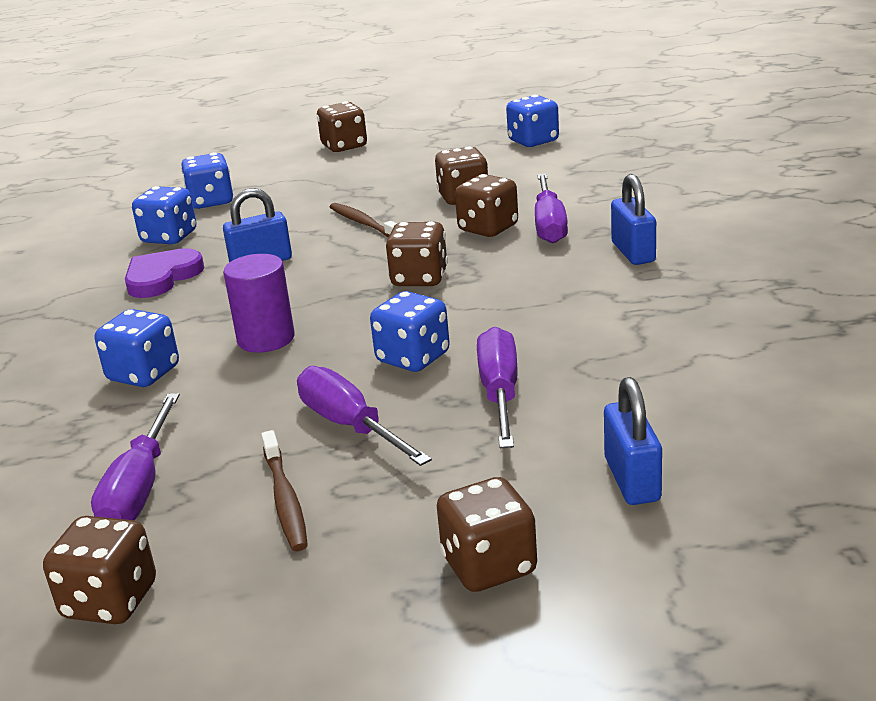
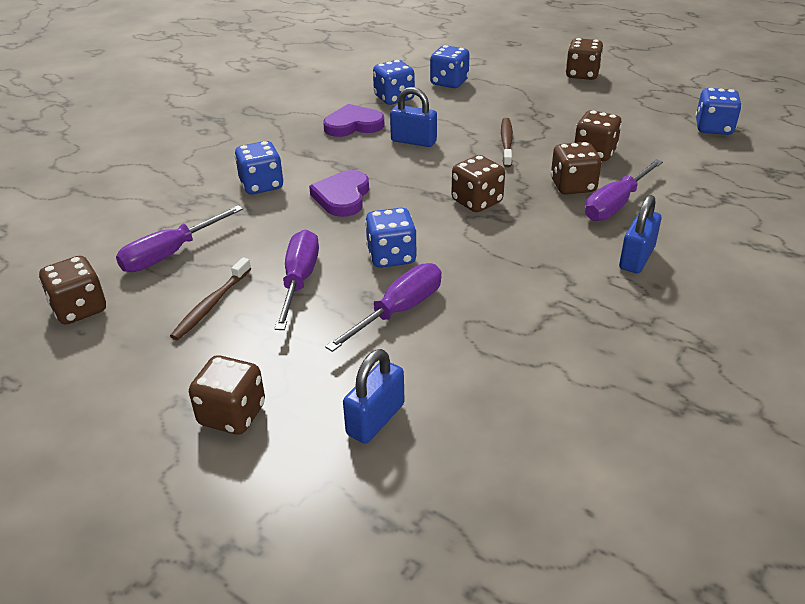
camera: 40 degrees right, 10 degrees up
(266, 339) = (342, 197): purple cylinder -> purple heart

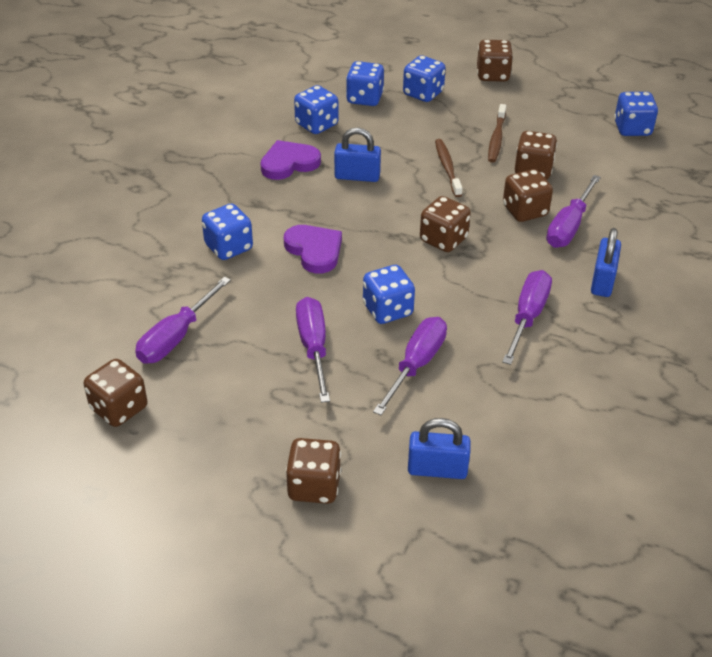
camera: 15 degrees left, 5 degrees up
(211, 305) = (243, 385): brown toothbrush -> brown toothbrush (496, 138)
(342, 197) = (314, 250): purple heart -> purple heart turned 150 degrees clockwise
(375, 419) = (437, 469): blue padlock -> blue padlock turned 75 degrees clockwise
(507, 83) = (423, 93): none -> blue dice
(540, 281) = (527, 316): none -> purple screwdriver

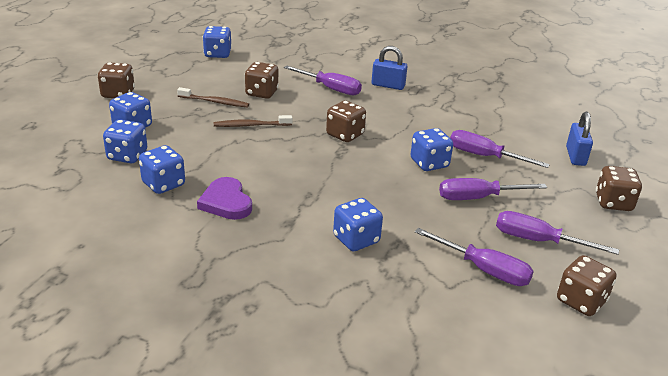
camera: 90 degrees left, 10 degrees down
(314, 250) = (359, 193): purple heart -> none
(357, 176) = (255, 167): blue padlock -> none
(525, 211) = (311, 101): brown dice -> none
(527, 316) = (426, 113): purple screwdriver -> purple screwdriver (537, 241)

